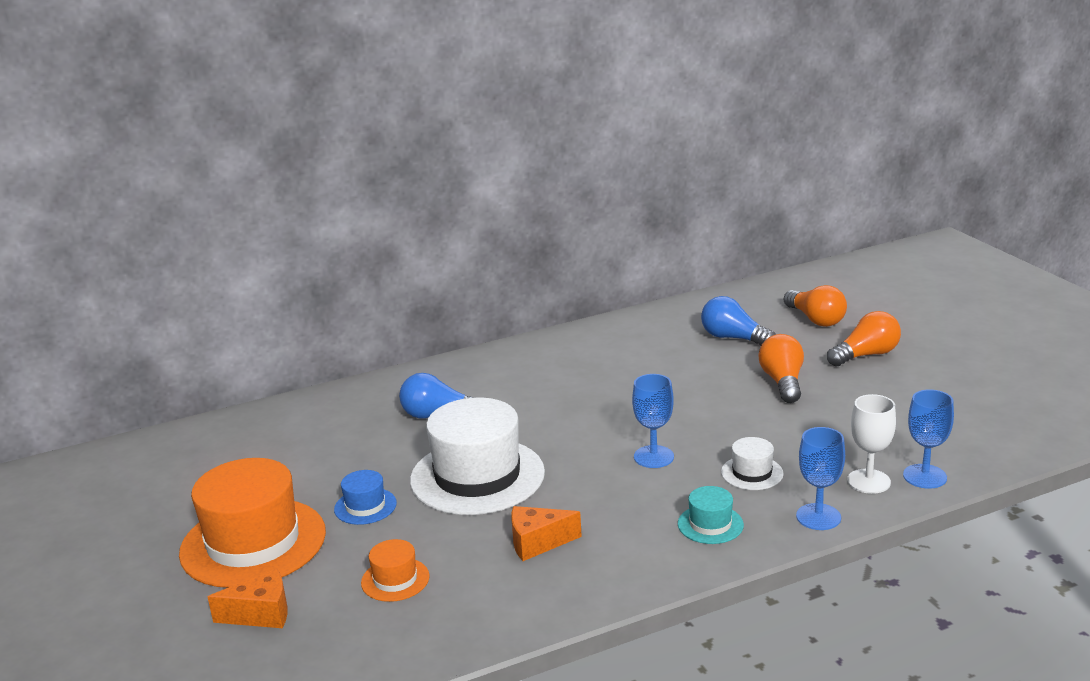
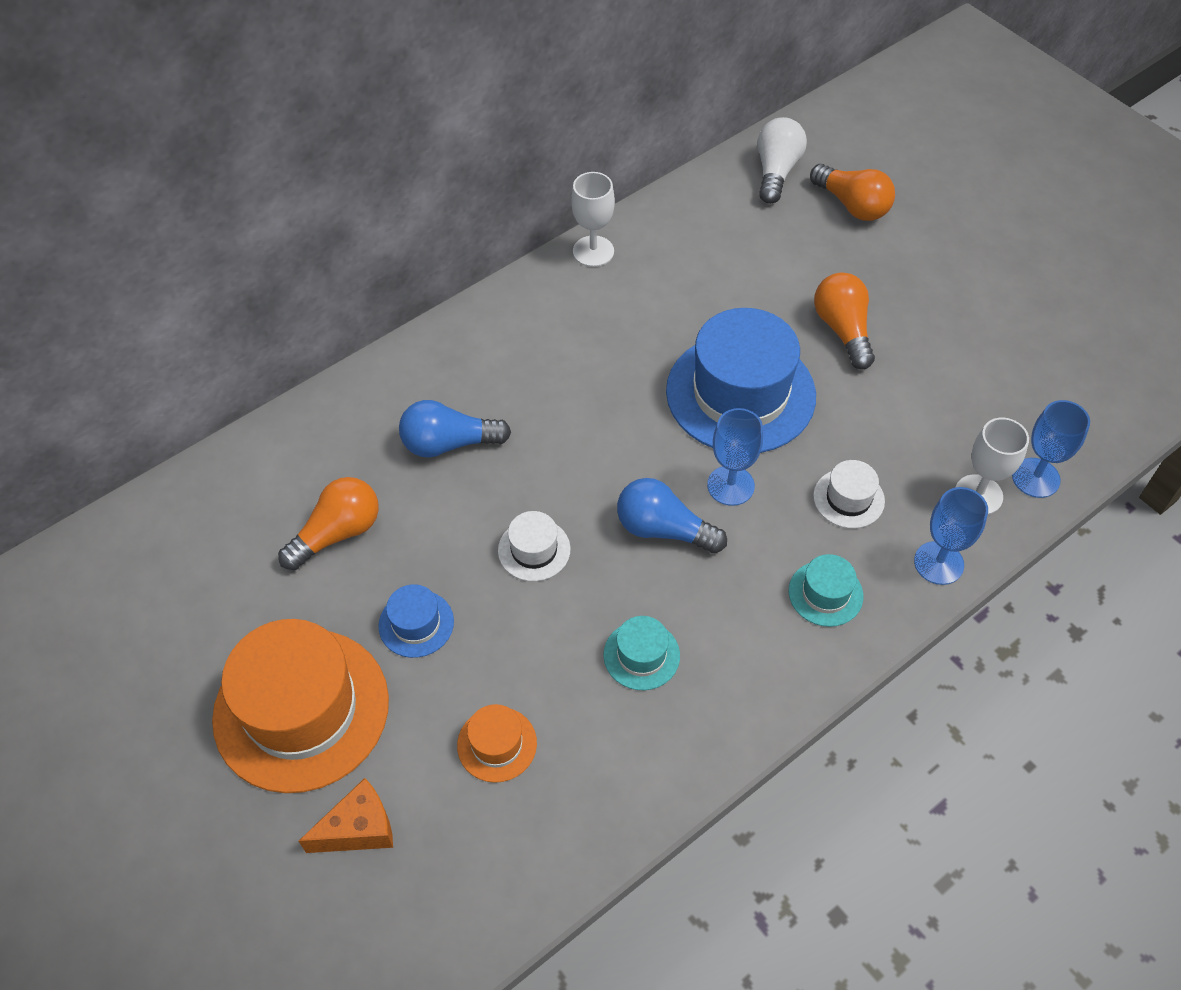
camera: 15 degrees left, 30 degrees up
(477, 476) = (534, 550): white hat -> white hat, size x0.45
(537, 543) = (641, 655): orange cheese -> turquoise hat
(596, 329) = (593, 251): none -> white goblet
(683, 409) = (740, 393): none -> blue hat
(733, 338) = (764, 252): blue light bulb -> blue light bulb (663, 529)
(759, 299) = (776, 171): none -> white light bulb
(866, 355) = (925, 268): orange light bulb -> orange light bulb (338, 533)

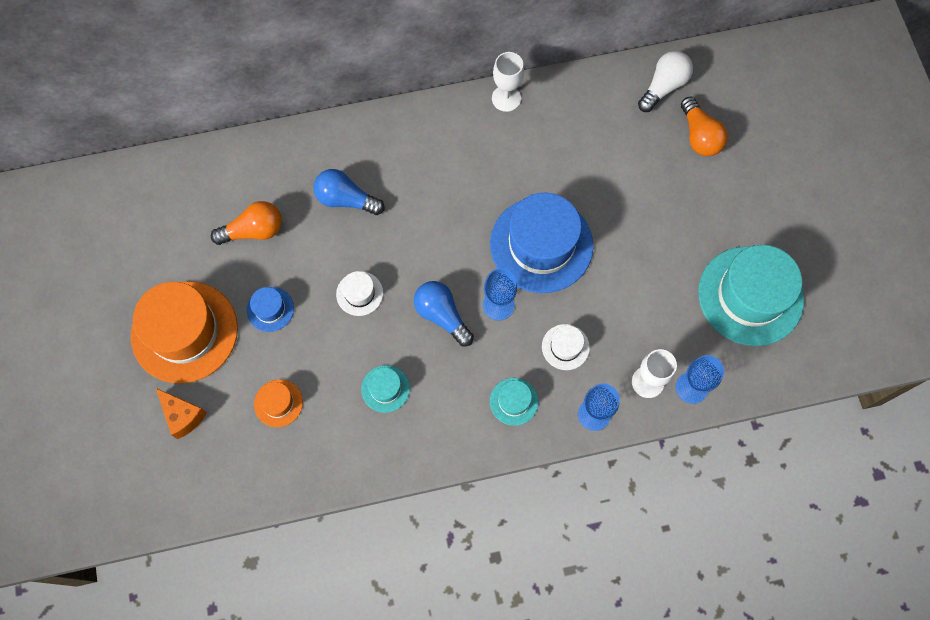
camera: 25 degrees right, 15 degrees up
(359, 829) = (183, 416): orange cheese -> orange cheese turned 45 degrees clockwise
(843, 330) = (634, 228): orange light bulb -> none
(1030, 347) = (750, 296): none -> turquoise hat

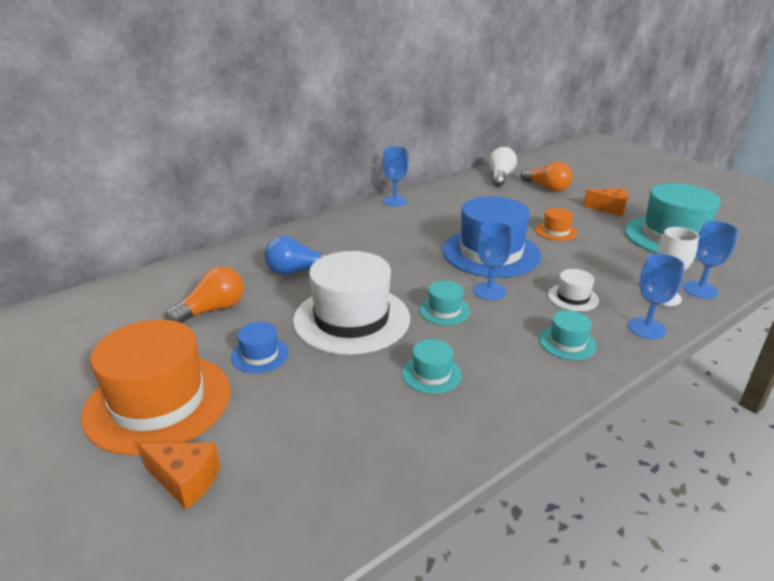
camera: 25 degrees left, 40 degrees down
(278, 403) = (313, 425): orange hat -> orange hat (556, 231)
(359, 293) = (351, 319): white hat -> white hat, size x2.23
(442, 315) = (444, 310): blue light bulb -> turquoise hat
(506, 98) = (395, 201): white goblet -> blue goblet
(732, 212) = (609, 209): none -> orange cheese

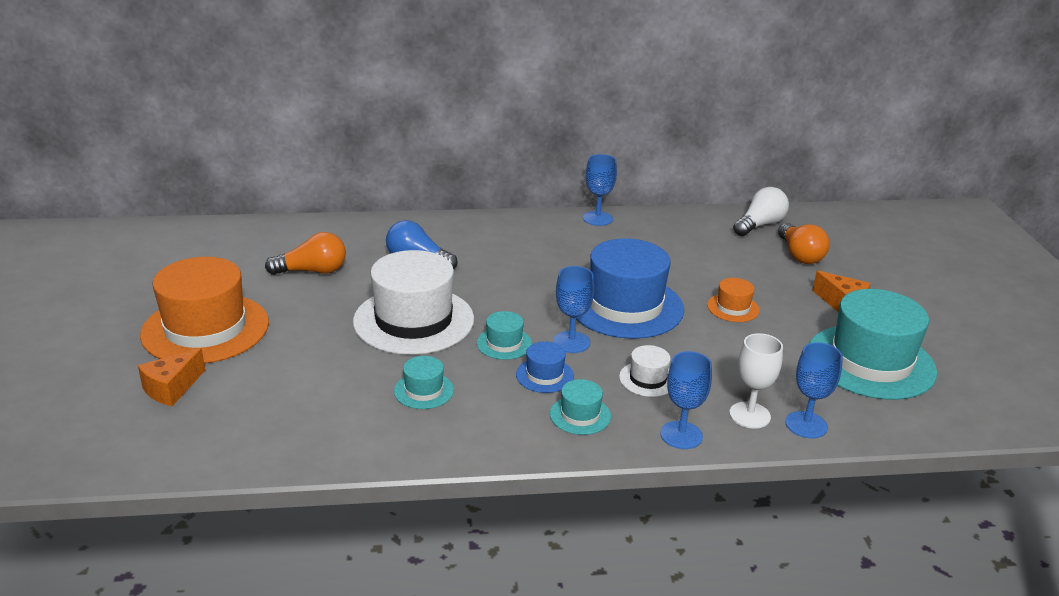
camera: 30 degrees right, 0 degrees up
(185, 481) = (172, 388): orange cheese -> orange cheese turned 75 degrees clockwise
(260, 355) = (309, 322): blue hat -> blue hat (544, 375)

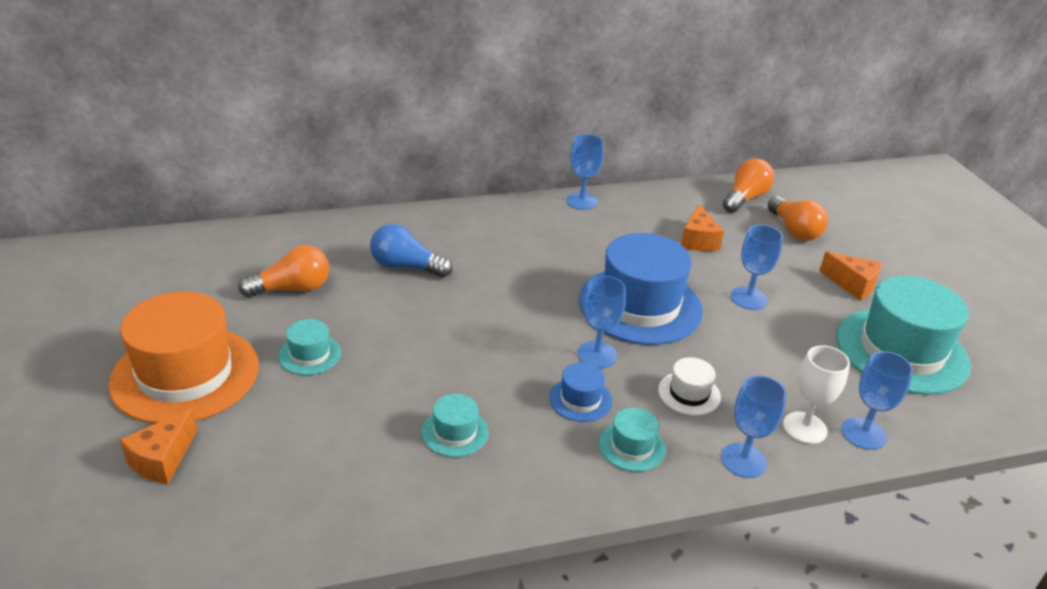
camera: 10 degrees left, 5 degrees up
(413, 320) = (421, 342): white hat -> none
(504, 343) = (526, 363): turquoise hat -> turquoise hat (310, 354)
(700, 257) = (698, 240): none -> orange cheese
(733, 308) = (748, 298): orange hat -> blue goblet
(760, 225) = (745, 198): white light bulb -> orange light bulb

